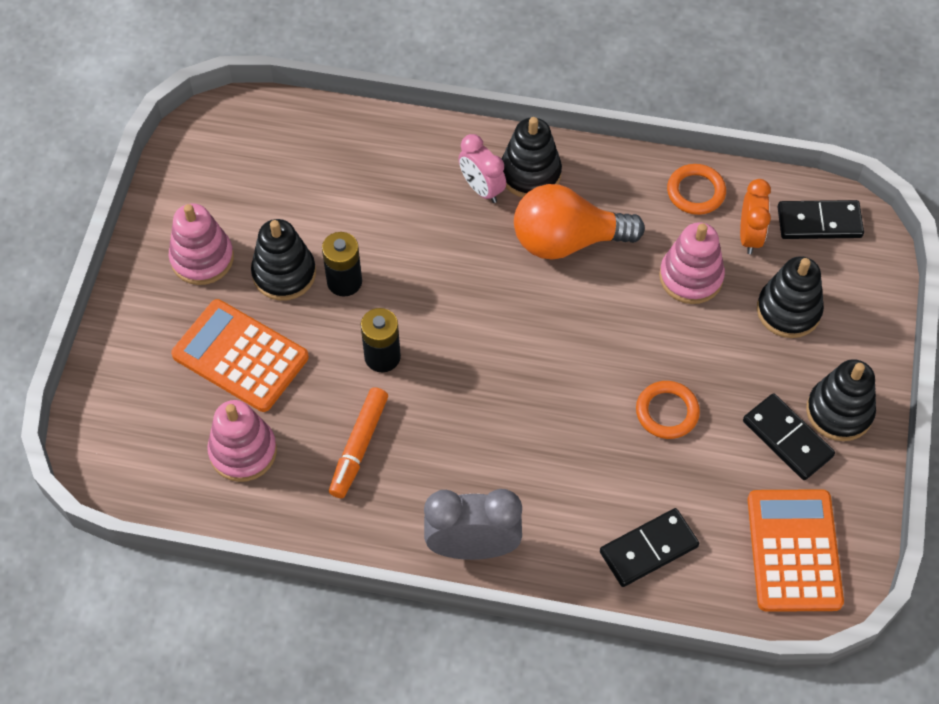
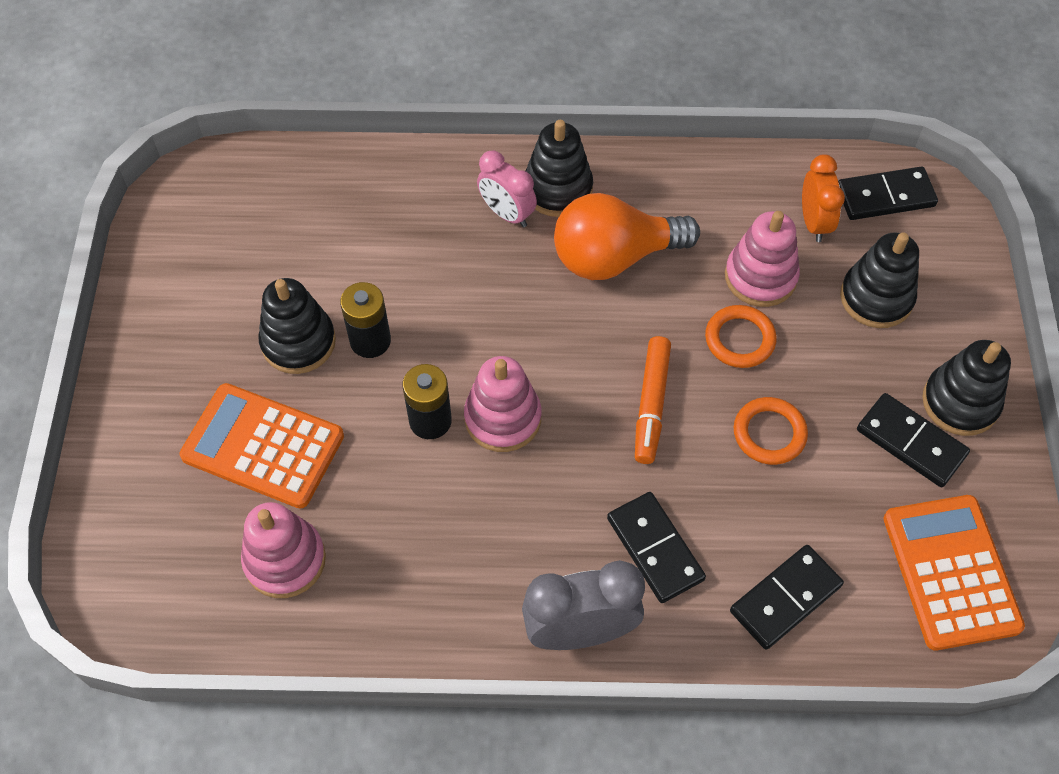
camera: 10 degrees left, 0 degrees up
(202, 258) = (199, 339): pink stacking toy -> pink stacking toy (503, 418)
(359, 446) = (422, 531): orange marker -> orange marker (651, 404)
(549, 491) = (655, 549): none -> black domino
(695, 192) = (744, 183): orange ring -> orange ring (739, 339)

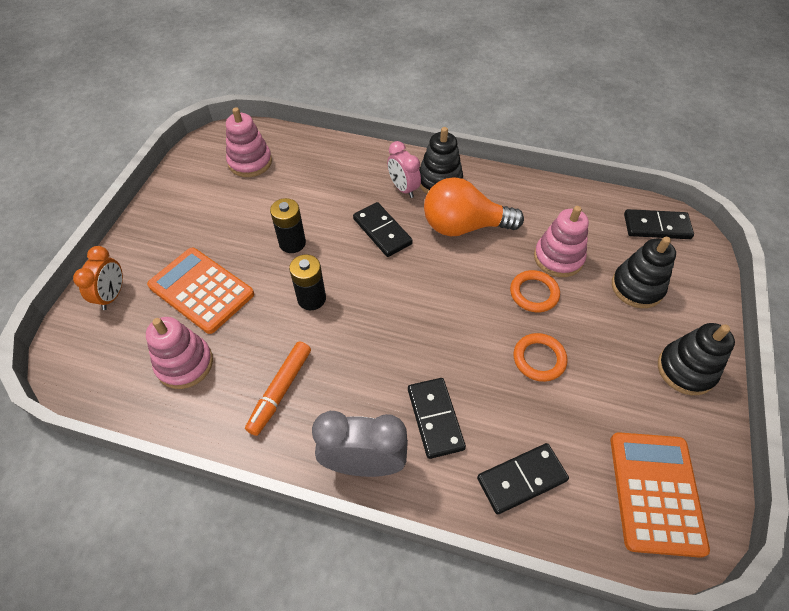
camera: 15 degrees right, 5 degrees down
(298, 342) = (248, 234): black stacking toy -> none
(503, 418) = (359, 307): pink stacking toy -> pink stacking toy (250, 162)
(651, 404) = (461, 321): orange marker -> orange marker (280, 390)
(814, 222) = (603, 232): orange clock -> orange clock (112, 295)
(911, 442) = (642, 389): black domino -> black domino (382, 231)

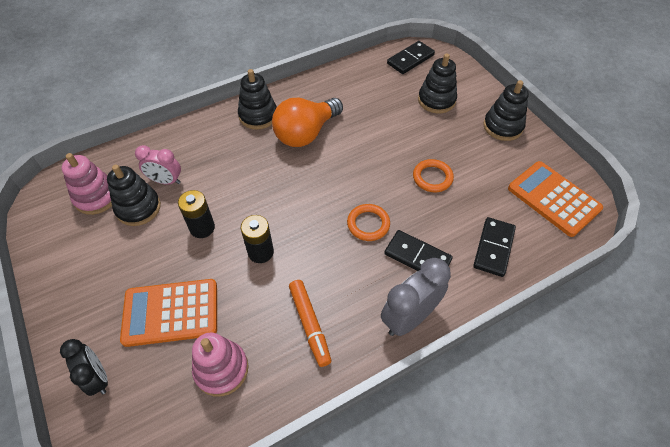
camera: 45 degrees left, 0 degrees up
(112, 295) = (98, 377): orange clock -> black clock
(267, 192) = (138, 208): none -> black stacking toy
(382, 231) = (257, 174): black domino -> none
(403, 188) = (239, 136): pink clock -> pink clock (166, 181)
(534, 293) = (390, 143): orange ring -> orange ring (368, 224)
(558, 258) = (380, 113): pink stacking toy -> none

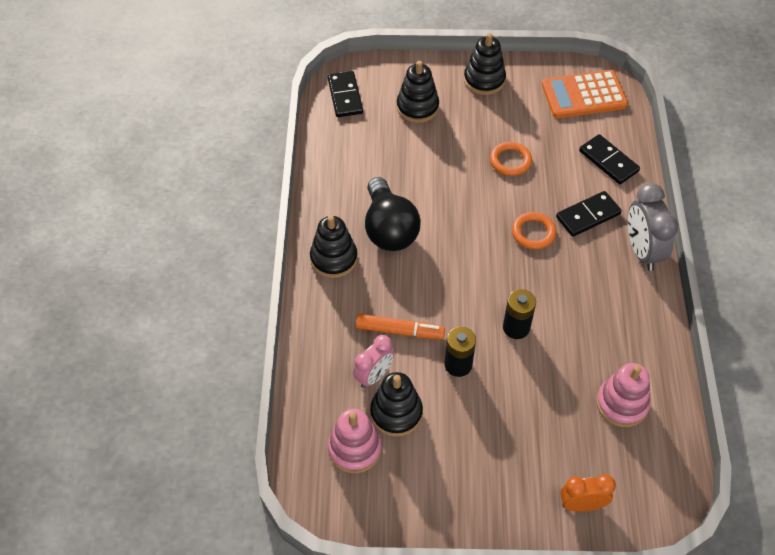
camera: 60 degrees left, 0 degrees up
(98, 377) = (582, 505): black clock -> orange clock
(171, 312) = (543, 424): orange calculator -> none
(306, 133) = (389, 229): orange light bulb -> black light bulb
(310, 324) = (612, 322): orange marker -> orange marker (400, 331)

